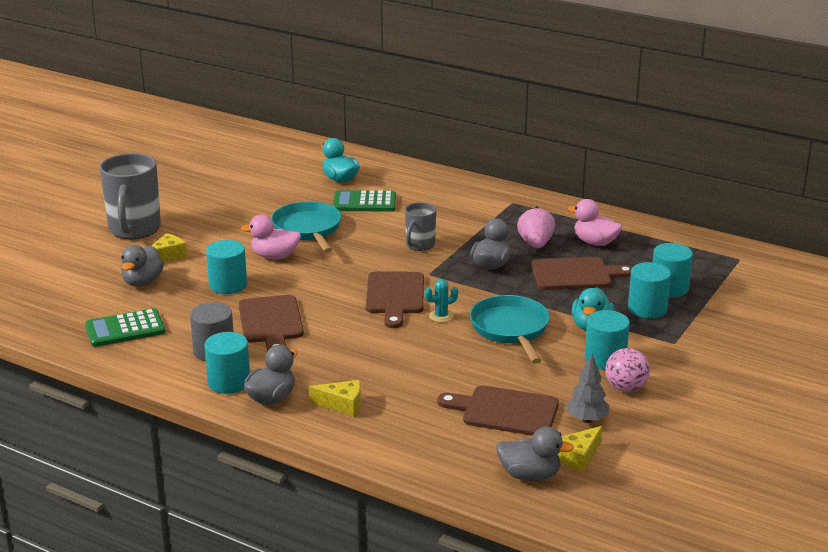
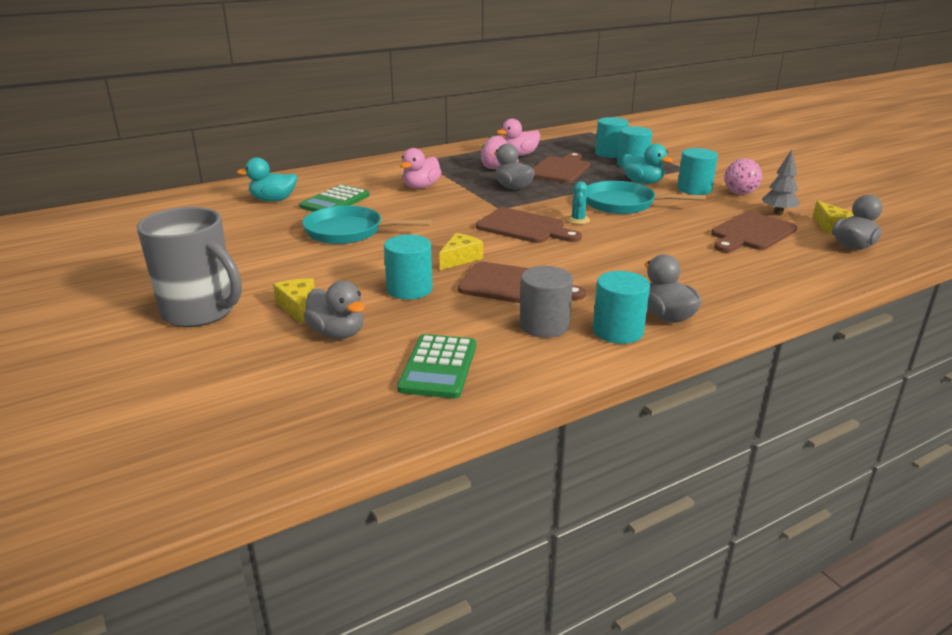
camera: 60 degrees left, 0 degrees up
(275, 256) = (381, 256): pink duck -> pink duck (421, 187)
(342, 405) = (701, 288): yellow cheese -> yellow cheese (460, 259)
(419, 245) = (446, 200): grey mug -> none

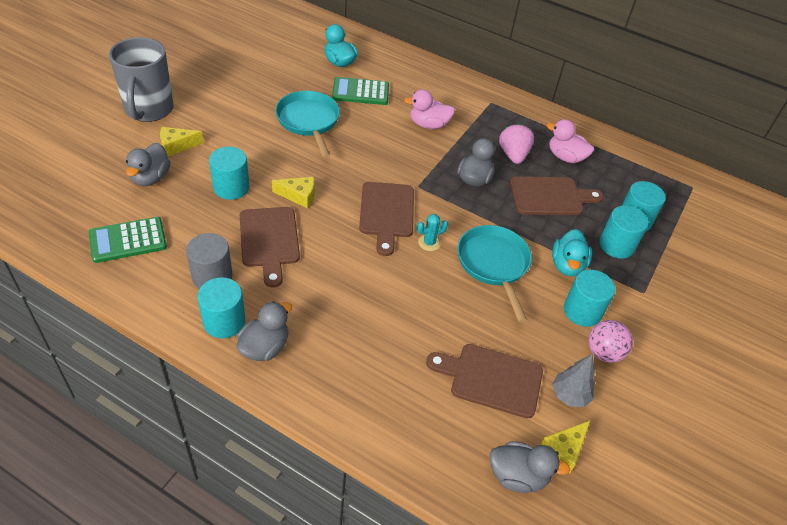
camera: 55 degrees right, 20 degrees up
(297, 307) = (177, 146): yellow cheese -> yellow cheese turned 150 degrees counterclockwise

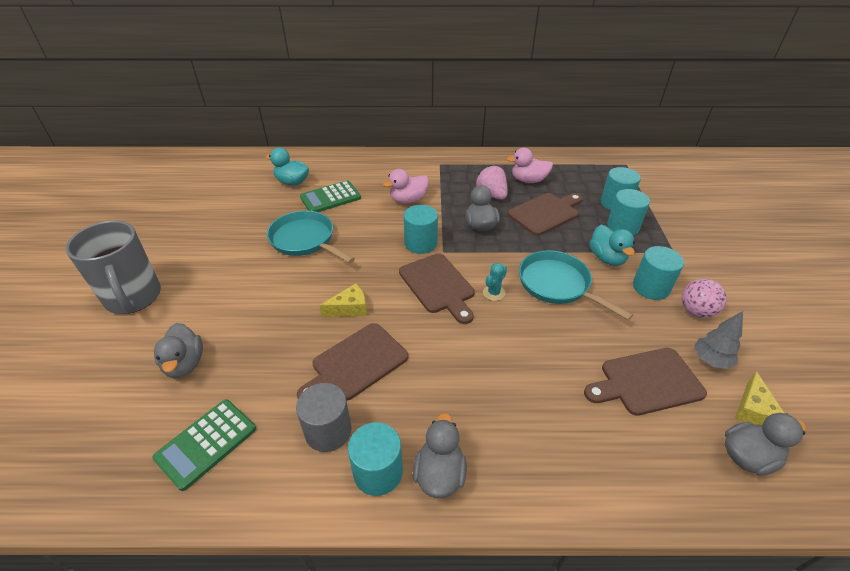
camera: 25 degrees left, 5 degrees down
(177, 146) = (191, 319): yellow cheese -> none
(231, 187) = (278, 332): turquoise cylinder -> turquoise cylinder (421, 243)
(269, 240) = (356, 363): brown cutting board -> brown cutting board turned 90 degrees clockwise

